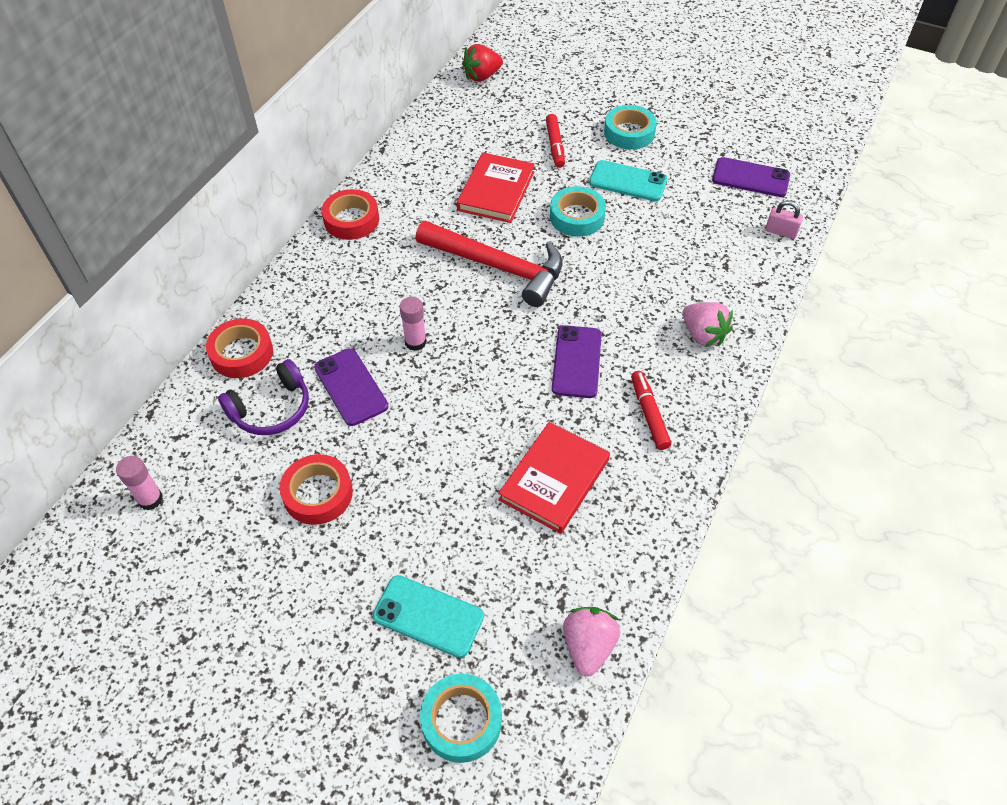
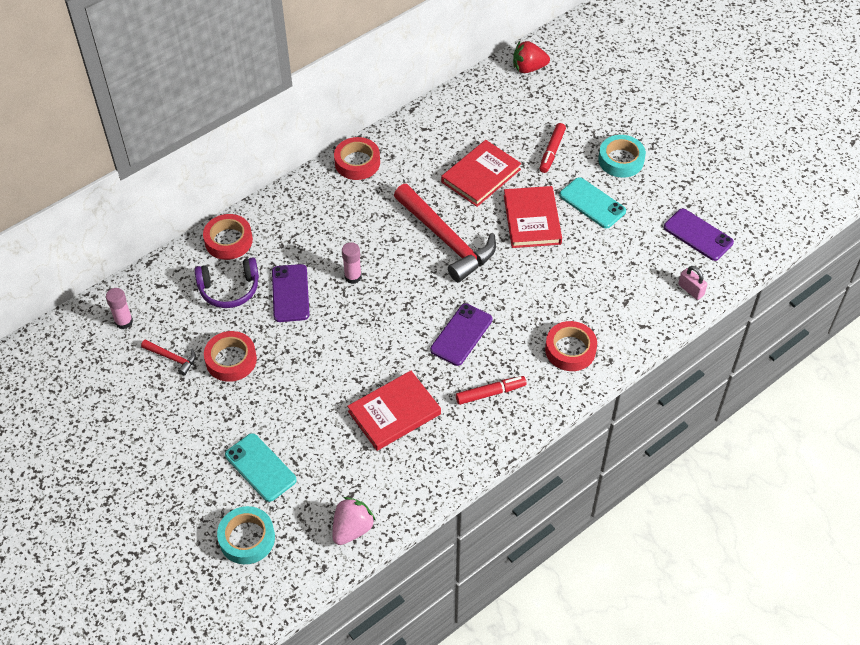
camera: 25 degrees right, 0 degrees up
(239, 521) = (172, 358): none -> red hammer
(577, 217) = (532, 219): turquoise tape -> red book
(649, 414) = (490, 393): red marker -> red marker turned 60 degrees clockwise
(703, 335) = (570, 350): pink strawberry -> red tape

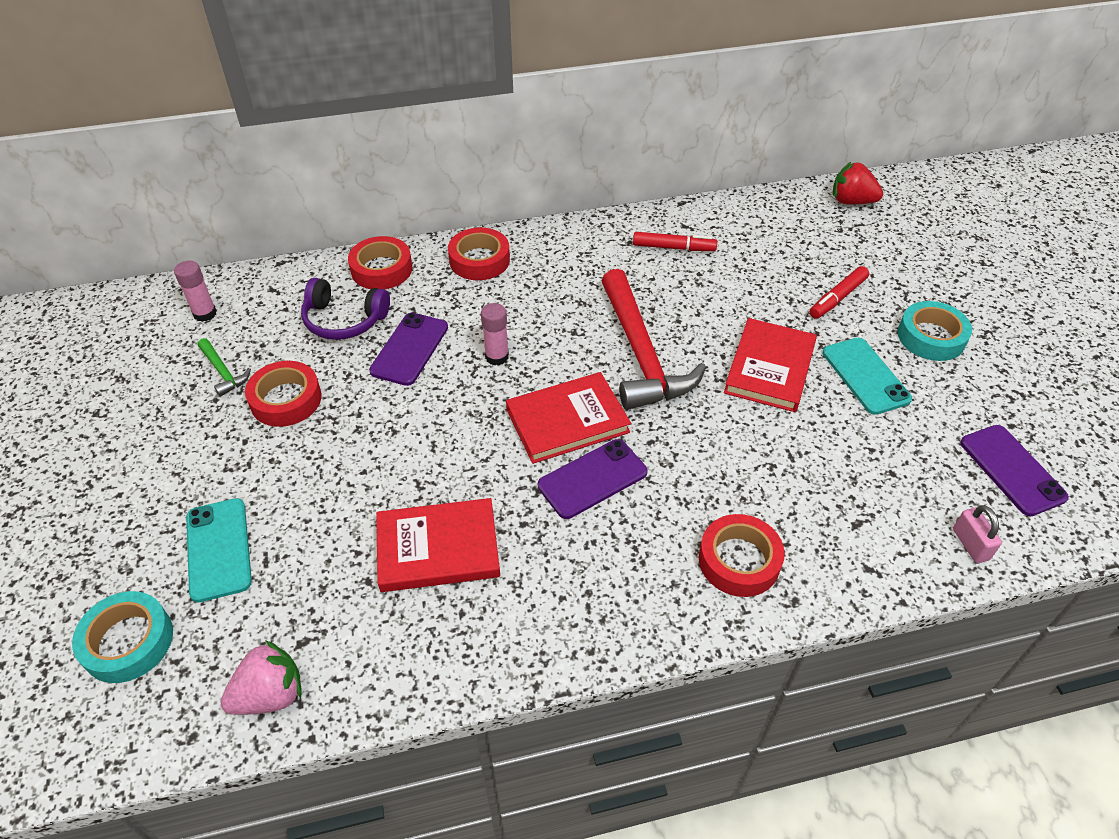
camera: 25 degrees right, 5 degrees down
(172, 358) = (223, 372): red hammer -> green hammer
(357, 162) = (583, 236): red tape -> red tape (479, 260)
(481, 176) = (728, 296): red book -> red book (567, 421)
(490, 393) = (587, 576): red marker -> red marker (673, 247)

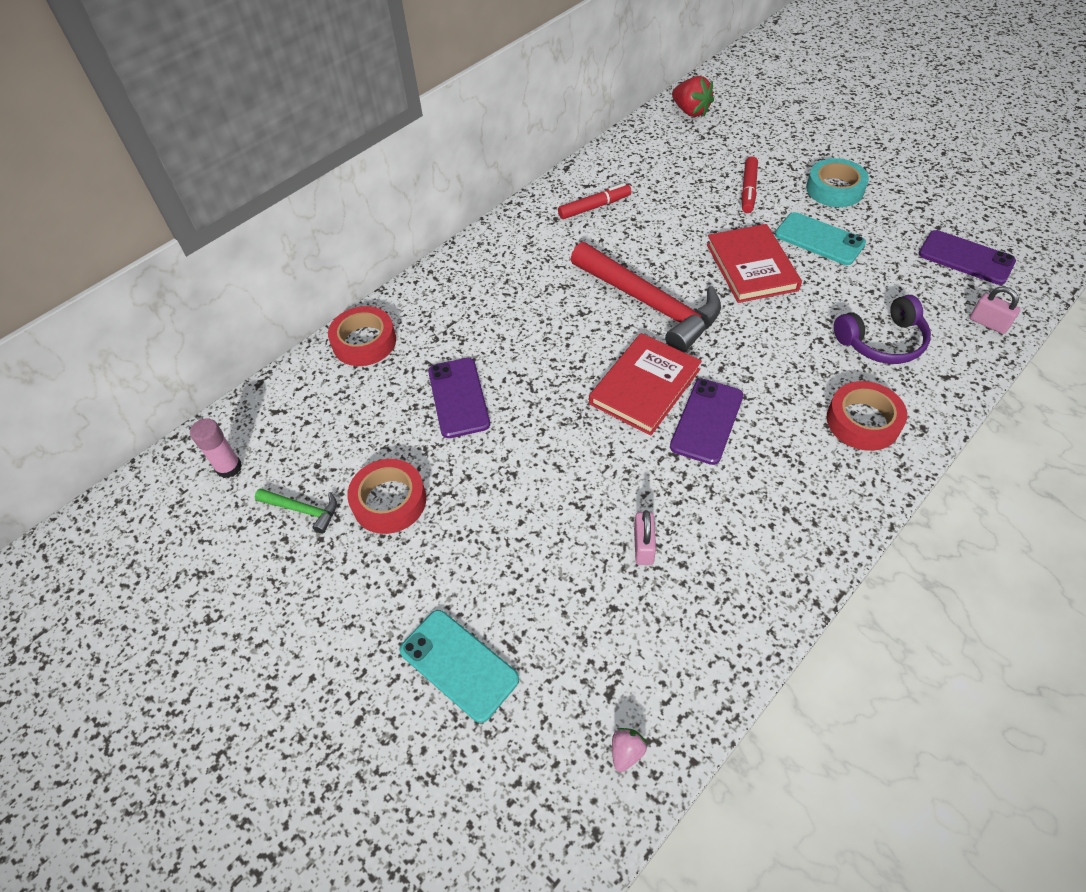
camera: 30 degrees left, 5 degrees up
(128, 642) = (457, 797): turquoise tape -> none
(270, 695) = (626, 752): pink strawberry -> pink strawberry, size x0.53
(344, 320) = (373, 403): purple headphones -> purple headphones (882, 341)
(438, 548) = (643, 546): red book -> pink padlock
(479, 260) = (445, 292): red tape -> none
(497, 357) = (539, 365): pink glue stick -> none
(851, 201) = (690, 111): red strawberry -> red strawberry turned 120 degrees counterclockwise

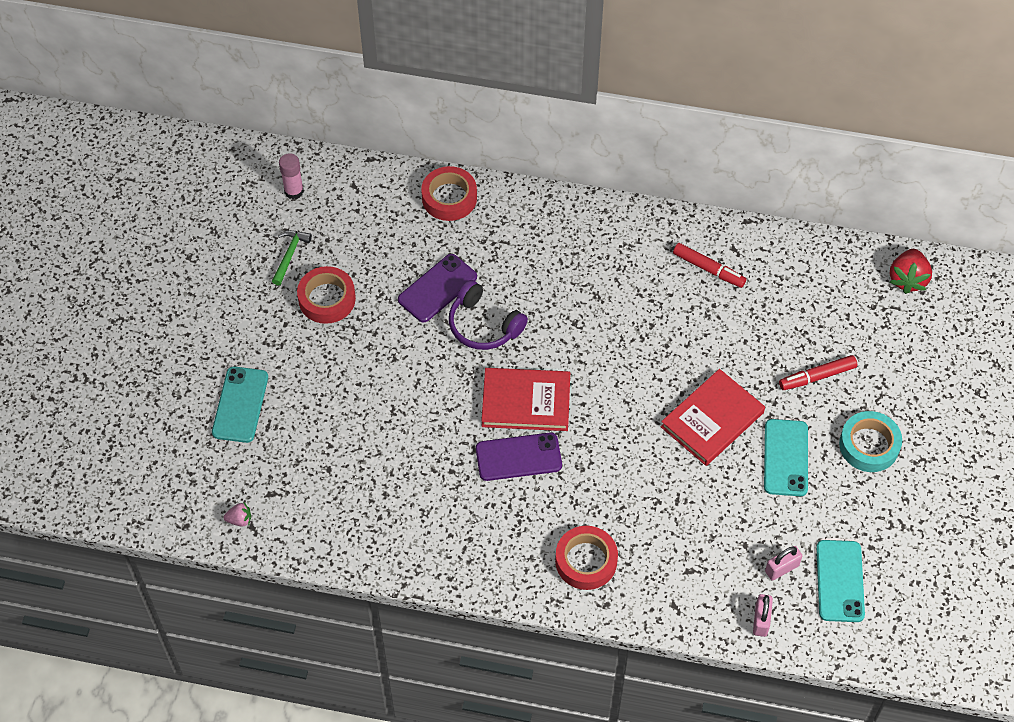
camera: 55 degrees right, 5 degrees up
(303, 510) = (290, 255): green hammer -> green hammer turned 150 degrees counterclockwise
(643, 546) = (384, 465): pink padlock -> pink padlock (782, 568)
(650, 304) = (616, 366): red hammer -> none
(882, 341) = (685, 547): purple headphones -> purple headphones (483, 325)
(966, 258) = (840, 581): purple phone -> turquoise phone

